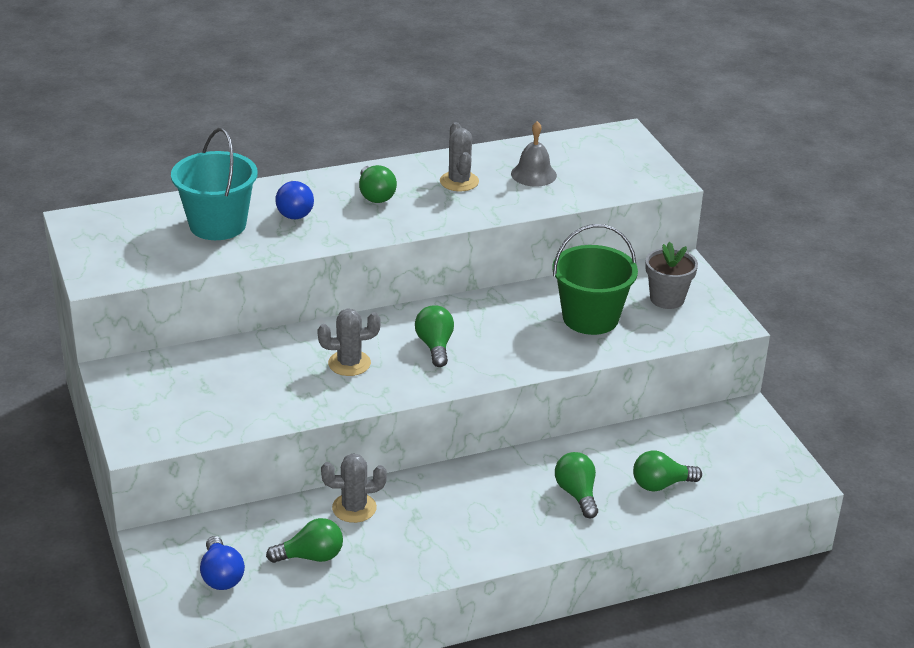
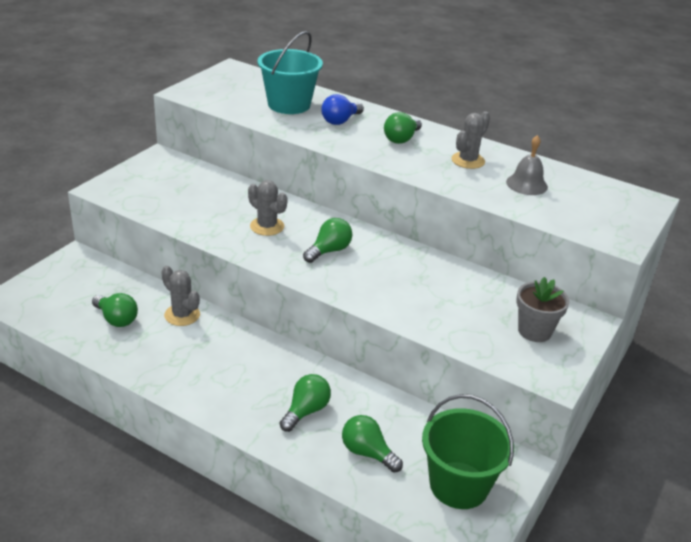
camera: 50 degrees right, 0 degrees up
(221, 576) = (66, 293): blue light bulb -> none
(590, 318) = (455, 303): green bucket -> green bucket (459, 485)

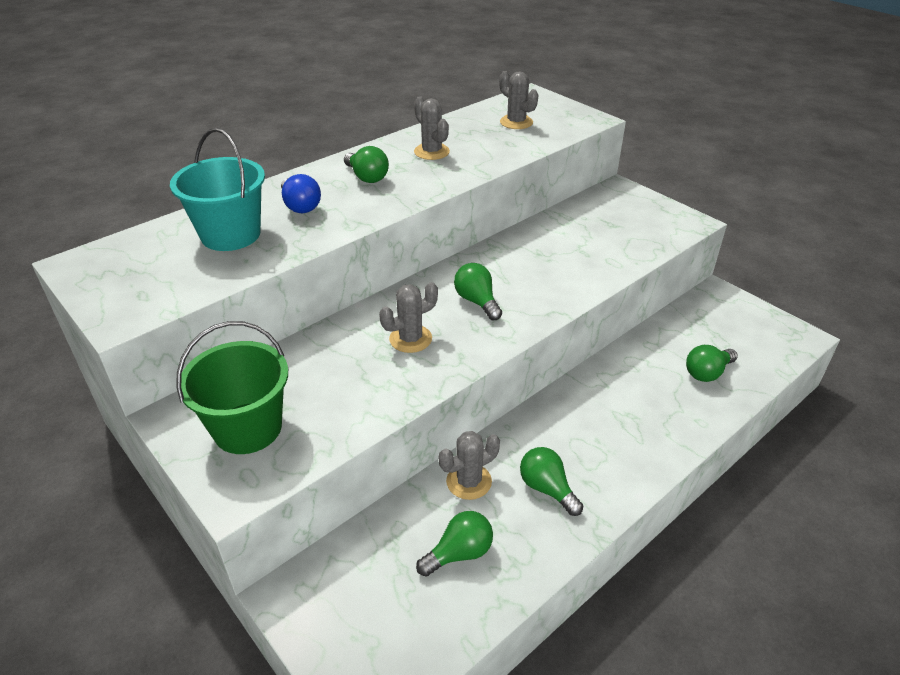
camera: 70 degrees left, 5 degrees up
(306, 411) = (650, 403): green light bulb -> green light bulb (547, 489)
(459, 485) = (743, 329): green bucket -> green bucket (248, 428)
(526, 184) = (488, 134): grey bell -> none
(534, 331) = (630, 215): grey flower pot -> none
(568, 197) = (516, 122): none -> grey cactus

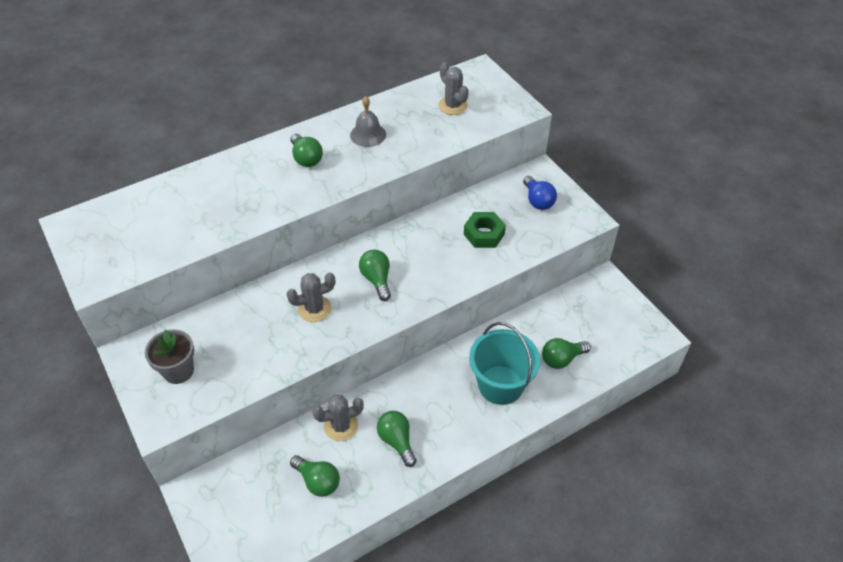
camera: 10 degrees right, 10 degrees up
(230, 234) = (186, 209): turquoise bucket -> turquoise bucket (500, 385)
(248, 428) = (178, 371): green bucket -> grey flower pot
(300, 206) = (245, 185): blue light bulb -> blue light bulb (538, 201)
(431, 152) = (368, 134): grey cactus -> grey bell
(459, 553) = (317, 481): green light bulb -> green light bulb turned 60 degrees clockwise
(584, 246) = (484, 234): none -> green nut

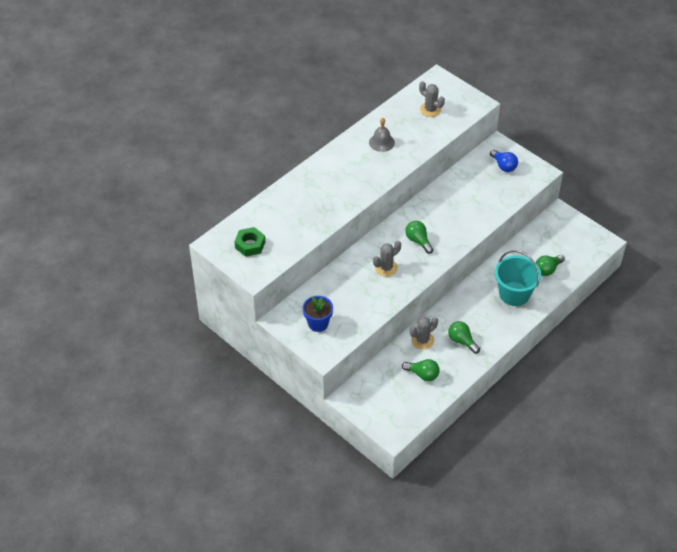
camera: 15 degrees left, 0 degrees up
(178, 371) = (318, 323): grey flower pot -> blue flower pot
(306, 158) = (348, 168): green light bulb -> none
(484, 234) = (476, 196): green nut -> green nut (250, 245)

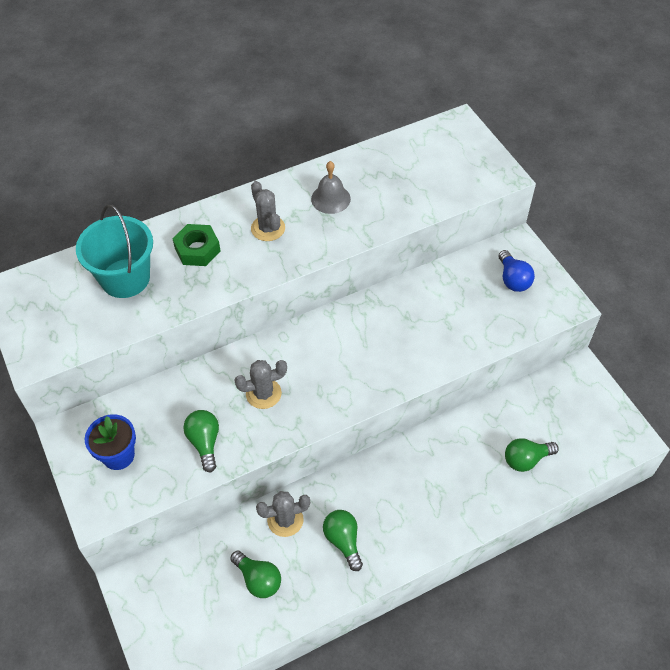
camera: 20 degrees right, 5 degrees up
(250, 245) = (58, 306): green nut -> green nut (197, 249)
(418, 241) = (331, 364): green light bulb -> green light bulb (205, 443)
(430, 110) = (426, 167): grey cactus -> grey cactus (268, 228)
(514, 294) = (457, 485): turquoise bucket -> turquoise bucket (125, 278)

